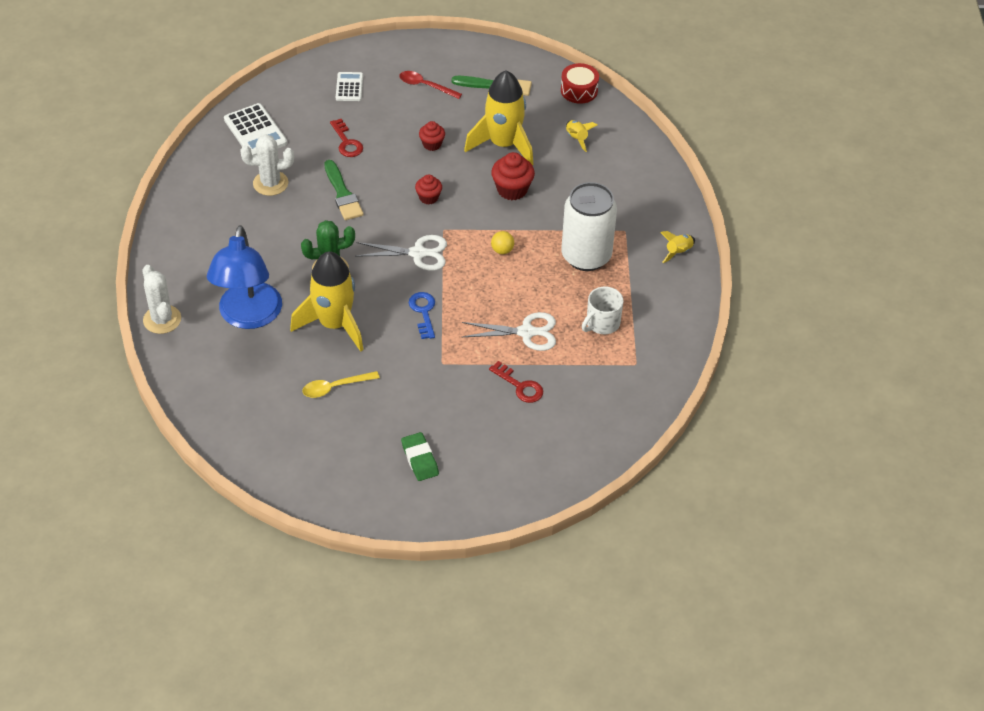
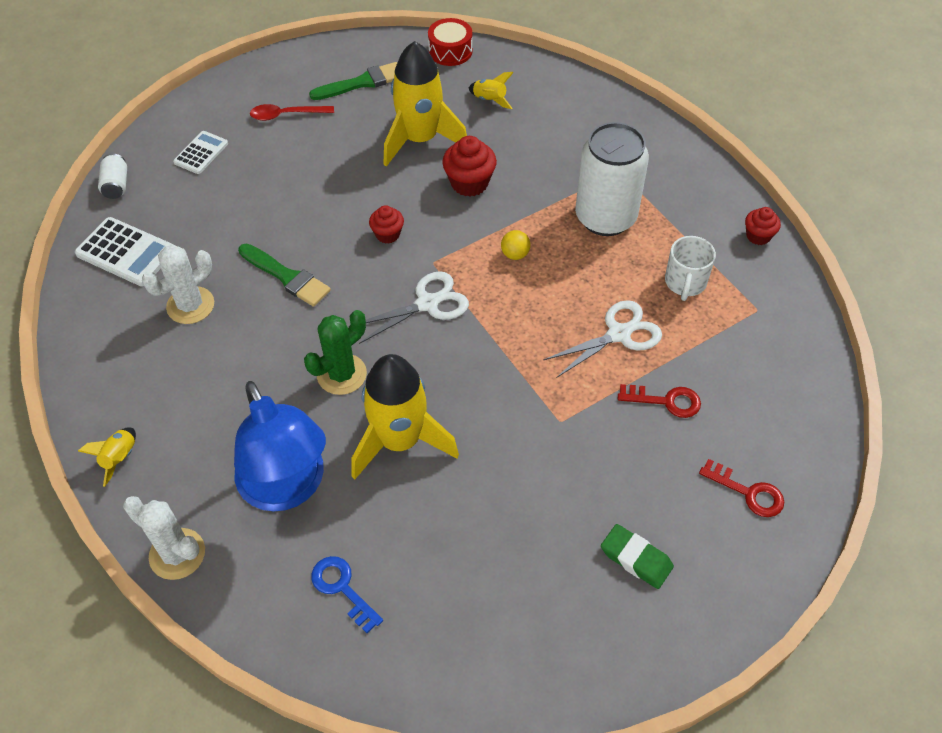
camera: 30 degrees left, 5 degrees up
(280, 84) = (116, 185): none -> white can
(335, 387) = (464, 522): yellow spoon -> none
(347, 142) = (246, 215): red key -> red key (748, 492)
(349, 87) = (201, 153): white calculator -> white calculator turned 60 degrees clockwise
(423, 312) = (489, 370): blue key -> blue key (342, 588)
(432, 144) = (343, 174): red cupcake -> red cupcake (758, 236)
(678, 252) = (689, 169): yellow rocket -> yellow rocket (120, 458)

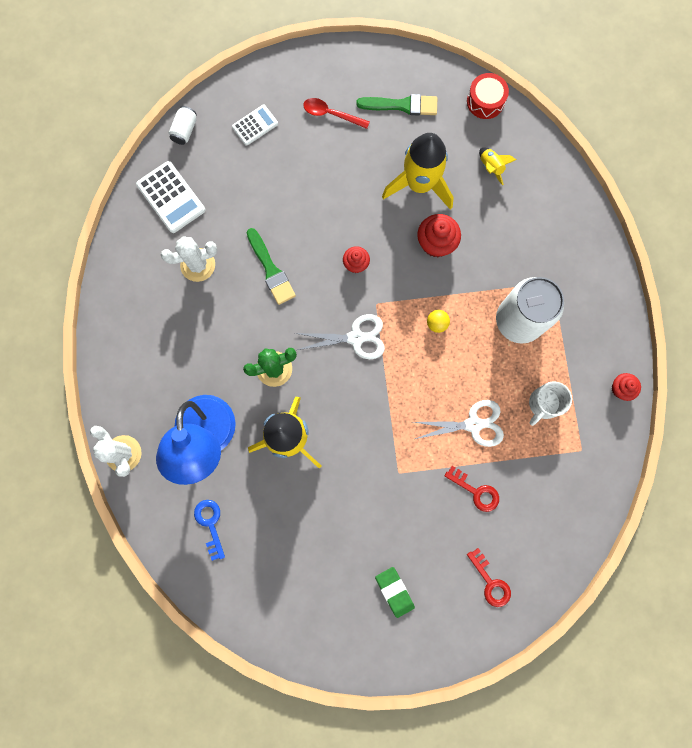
camera: 25 degrees right, 25 degrees up
(120, 458) = (112, 367): yellow rocket -> none

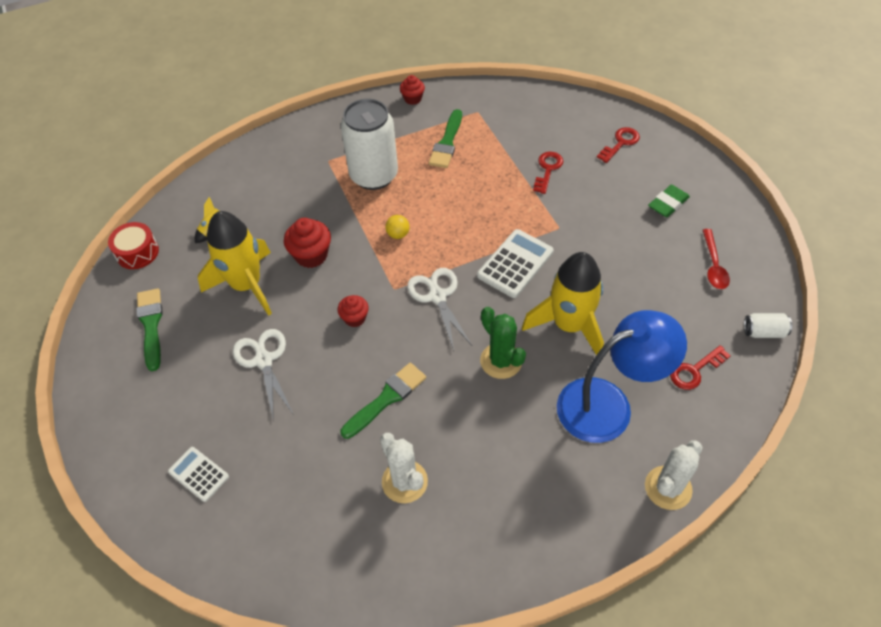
camera: 105 degrees left, 25 degrees down
(171, 197) = (321, 546): white calculator -> white calculator (515, 264)
(185, 130) = (219, 562): white can -> white can (764, 332)
(210, 524) = (694, 370): blue key -> red key
(331, 114) = (171, 393): red spoon -> red spoon (713, 265)
(473, 424) = (487, 185): white scissors -> white scissors (264, 360)
(543, 404) = (447, 142): white mug -> green brush

